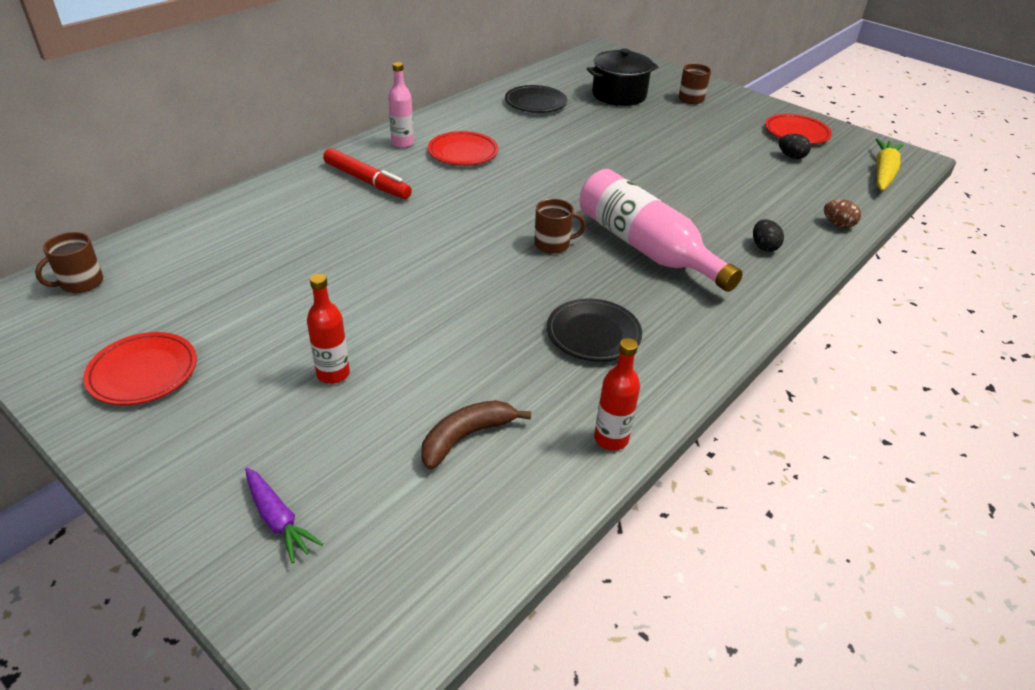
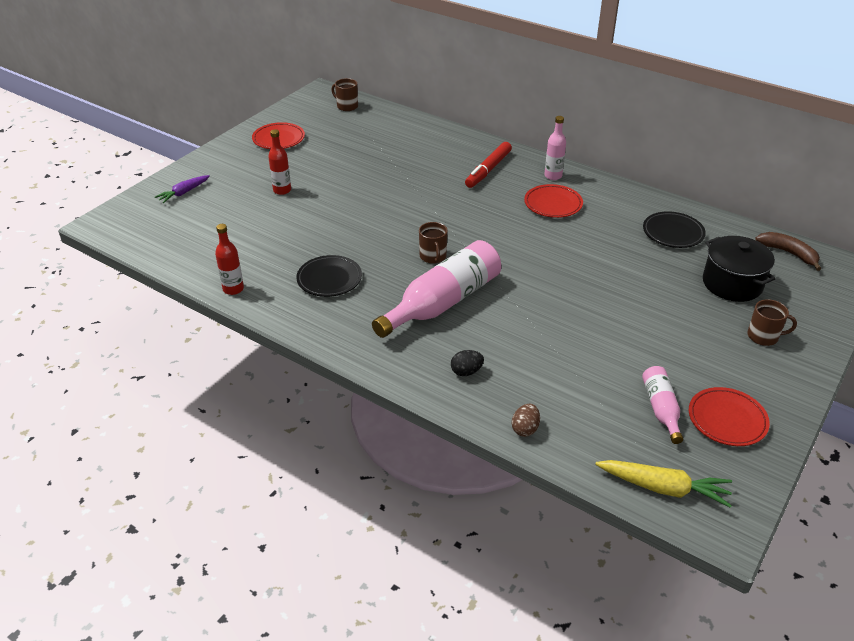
camera: 85 degrees right, 0 degrees up
(466, 437) = (235, 238): brown banana -> brown banana (788, 253)
(791, 156) = (661, 409): black egg -> pink bottle

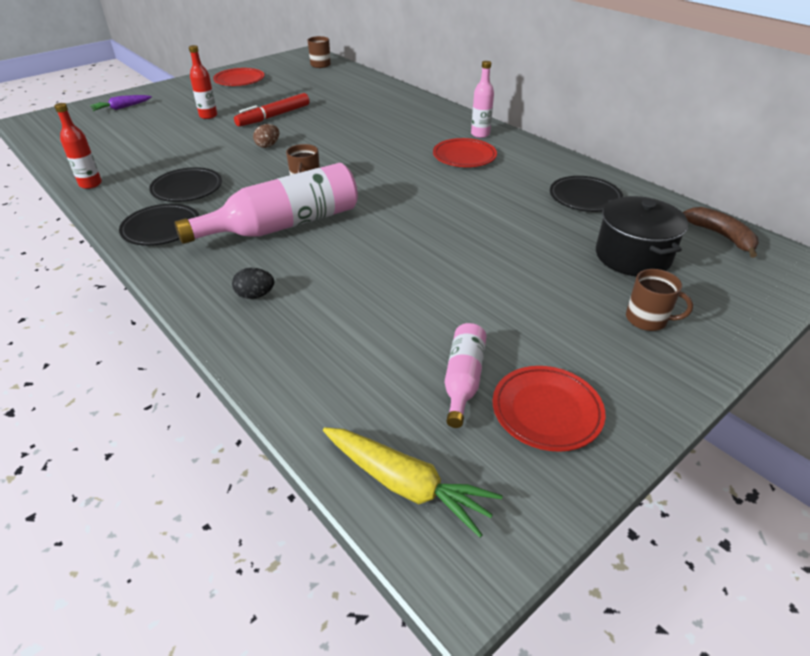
camera: 15 degrees right, 0 degrees up
(340, 324) = (161, 229): none -> black plate
(488, 170) = (416, 122): red marker -> red marker (274, 116)
(525, 429) = (275, 370): brown egg -> brown egg (268, 146)

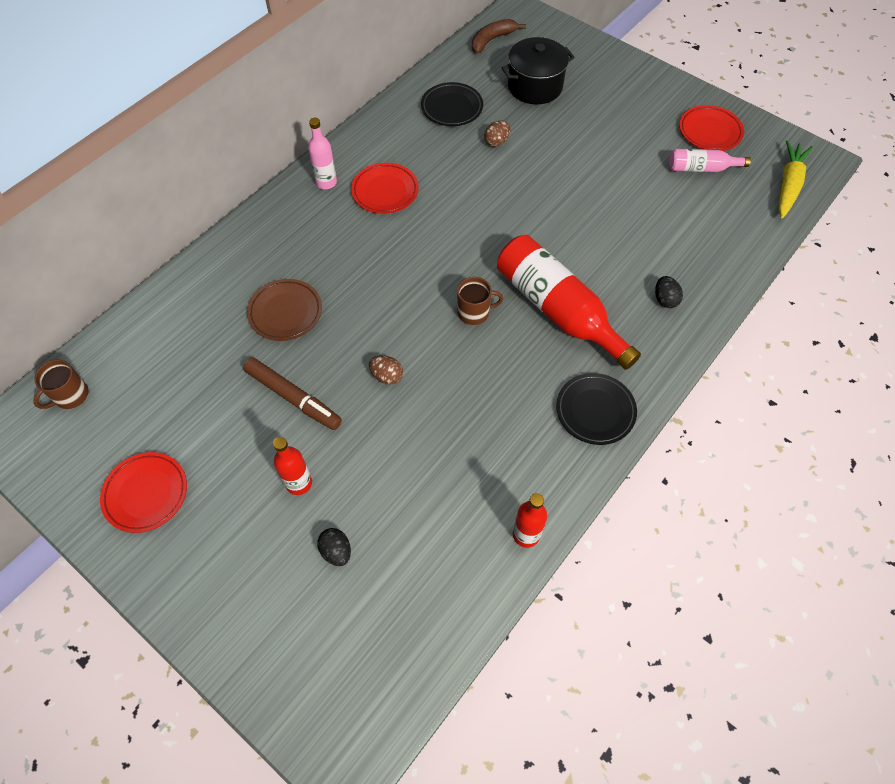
camera: 100 degrees left, 20 degrees up
(121, 108) = (277, 631): purple carrot -> none
(151, 124) = (336, 551): none -> black egg
(187, 189) = (511, 421): black plate -> none
(274, 116) = (293, 397): red marker -> brown marker
(283, 225) = (557, 310): pink bottle -> red bottle
(348, 116) = (285, 312): none -> brown plate
(528, 219) = (496, 142): none -> brown egg
(647, 319) = (608, 85): brown mug -> none

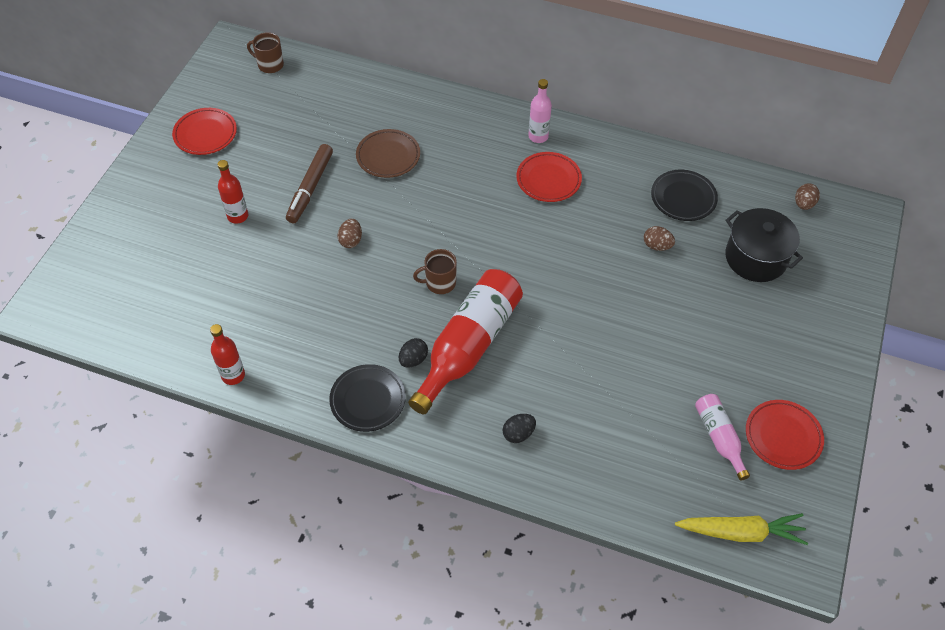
camera: 70 degrees right, 5 degrees down
(336, 551) = (188, 256): black egg -> black egg (413, 360)
(474, 312) = (439, 283): brown mug -> brown mug turned 105 degrees clockwise
(492, 40) = (803, 204): brown banana -> brown egg

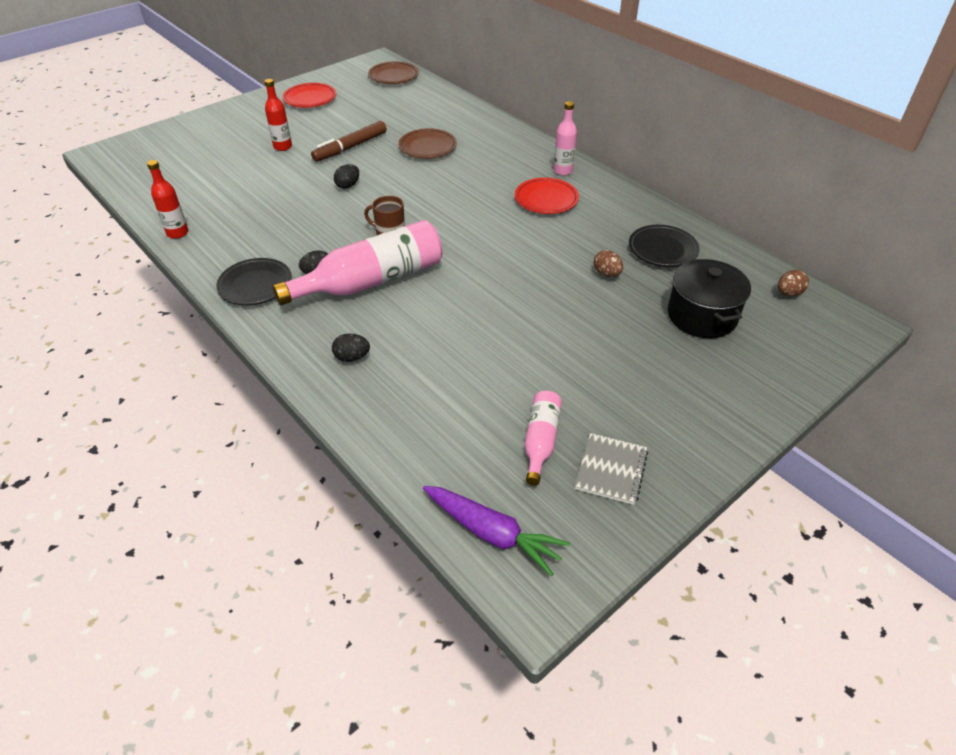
camera: 30 degrees right, 10 degrees down
(270, 65) = (393, 76): brown mug -> brown plate
(351, 240) = (348, 185): brown egg -> black egg
(468, 346) = (371, 281): red bottle -> pink bottle
(741, 532) = (493, 533): yellow carrot -> purple carrot
(783, 436) = (611, 470): red plate -> grey notebook

